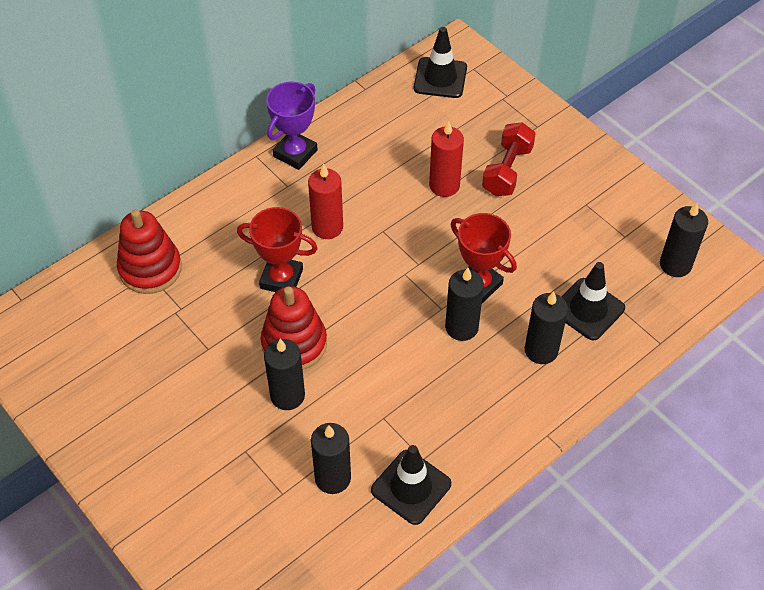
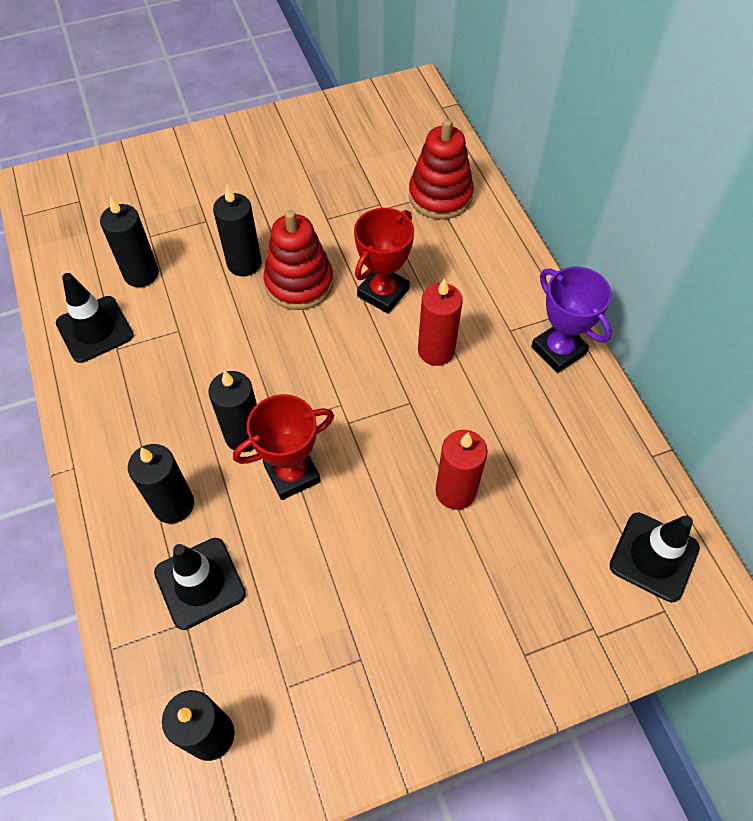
camera: 110 degrees right, 5 degrees up
(507, 170) = (455, 578): red dumbbell -> none

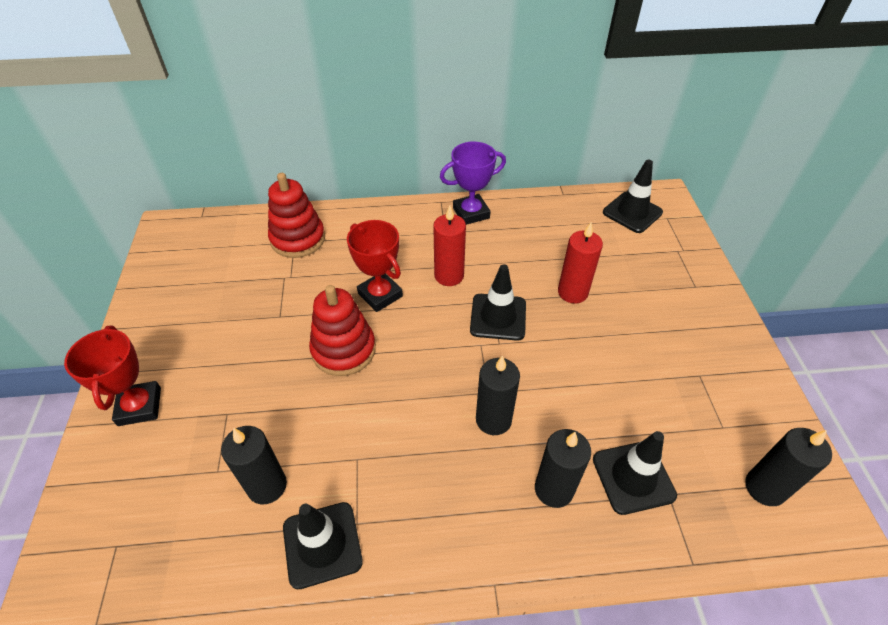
camera: 75 degrees left, 10 degrees down
(244, 263) = (300, 388): black candle -> none
(292, 474) = (539, 390): red trophy -> red trophy (139, 406)
(387, 414) = (498, 317): none -> black traffic cone

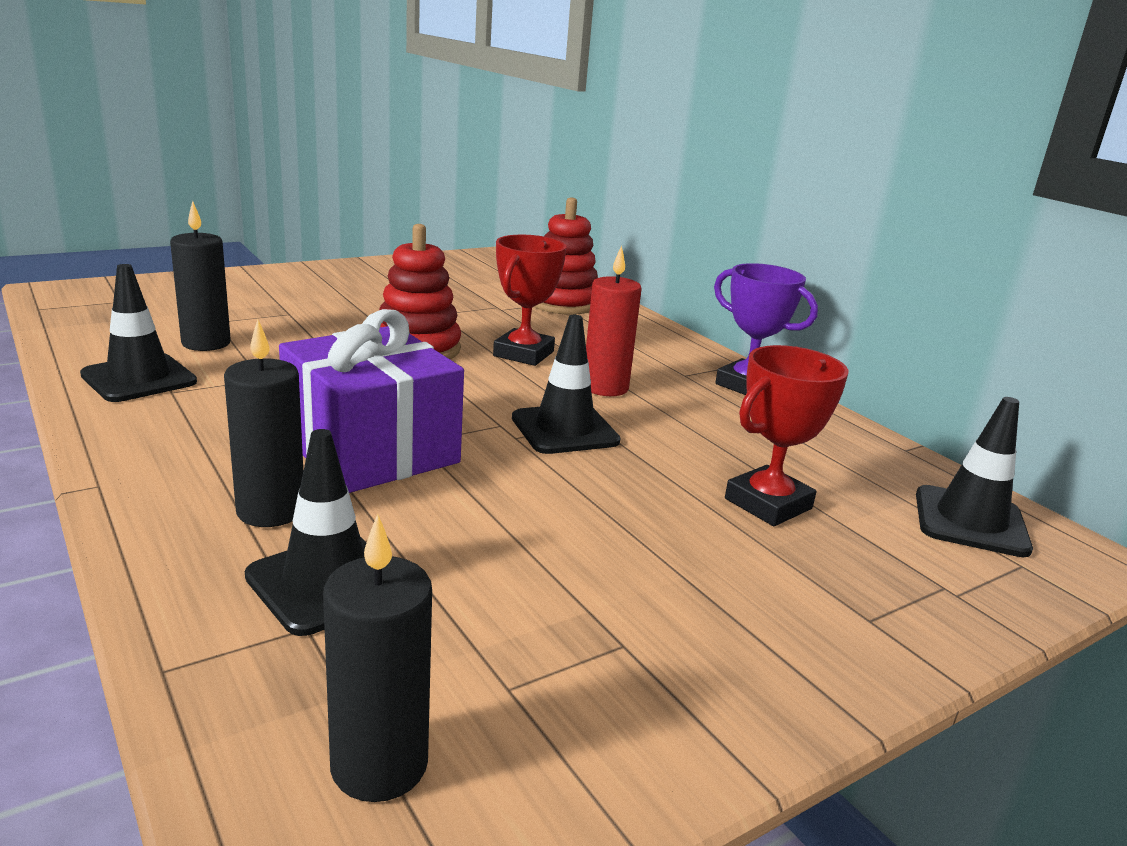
camera: 60 degrees right, 25 degrees down
(139, 406) = (277, 282): red trophy -> red trophy (768, 504)
(493, 419) = (371, 450): black candle -> purple gift
(572, 292) = (684, 483): red candle -> none

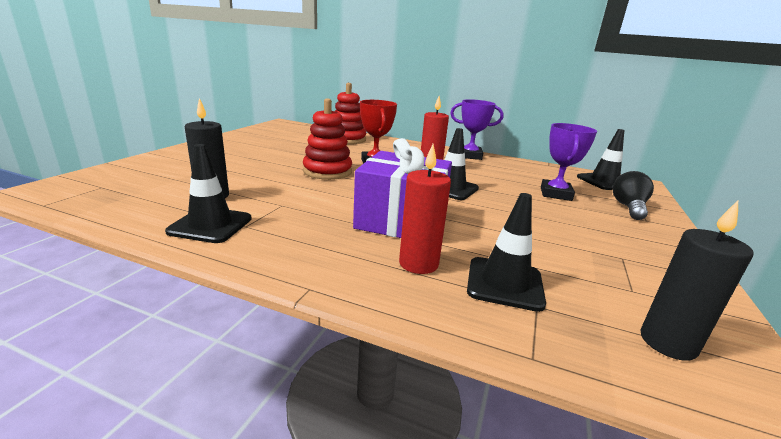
camera: 35 degrees left, 0 degrees up
(271, 511) = (418, 263): black candle -> red candle
(768, 504) = (555, 194): red trophy -> purple trophy
(890, 584) = (628, 208): none -> black light bulb

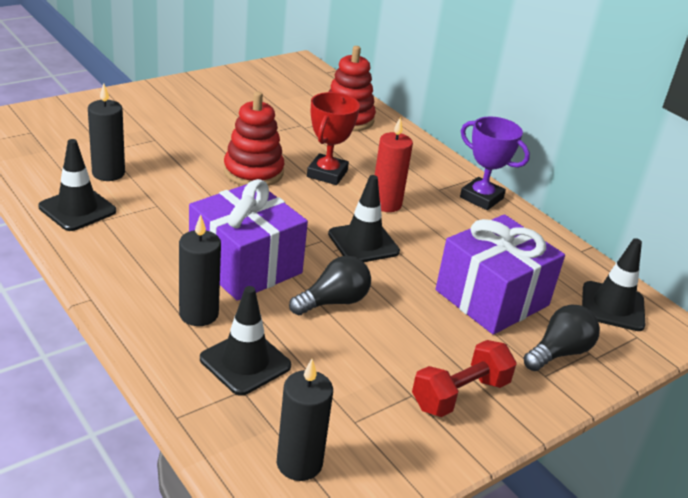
camera: 30 degrees right, 10 degrees up
(418, 263) = (198, 314): red candle -> black candle
(488, 223) = (333, 302): none -> black light bulb
(555, 194) = (492, 298): purple trophy -> purple gift
(639, 246) = (460, 394): none -> red dumbbell

